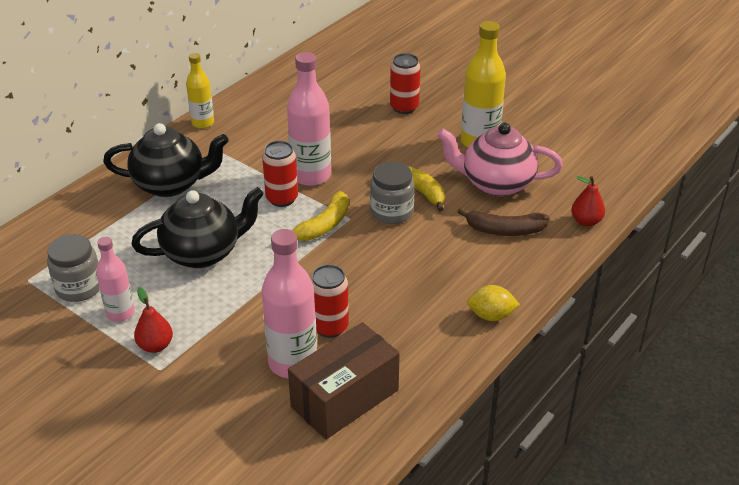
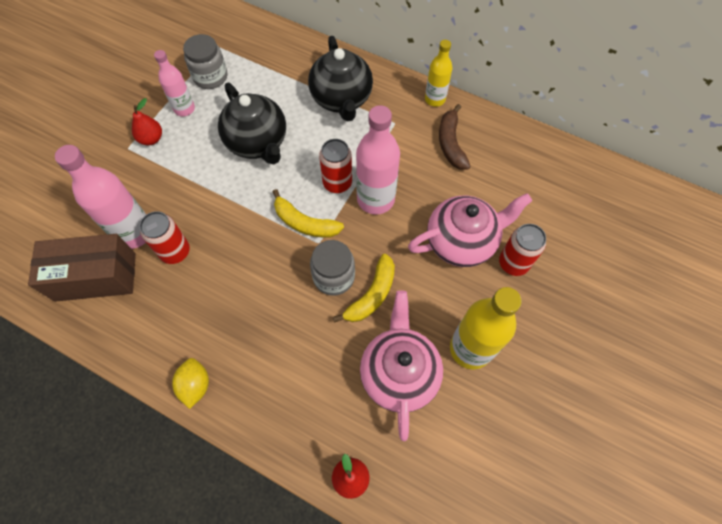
camera: 80 degrees right, 25 degrees up
(345, 398) = (96, 277): brown box -> brown box turned 45 degrees counterclockwise
(375, 131) = (462, 242): none -> pink teapot
(505, 230) = (322, 389): brown banana -> brown banana (450, 143)

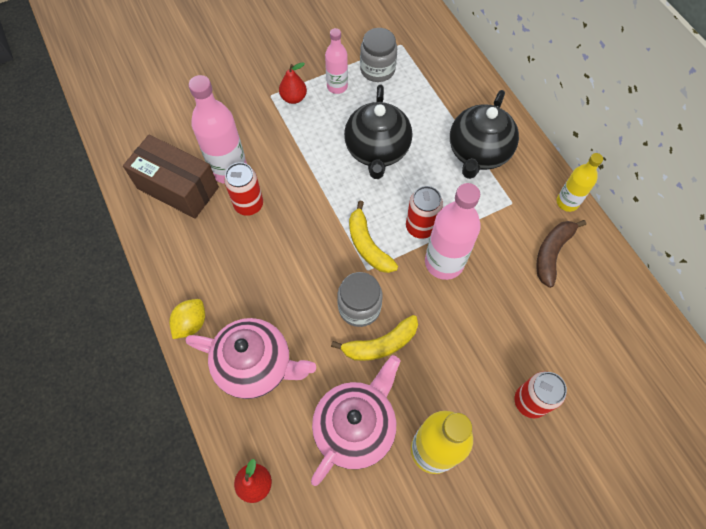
camera: 35 degrees right, 0 degrees up
(462, 242) = (495, 350): pink teapot -> pink teapot (256, 365)

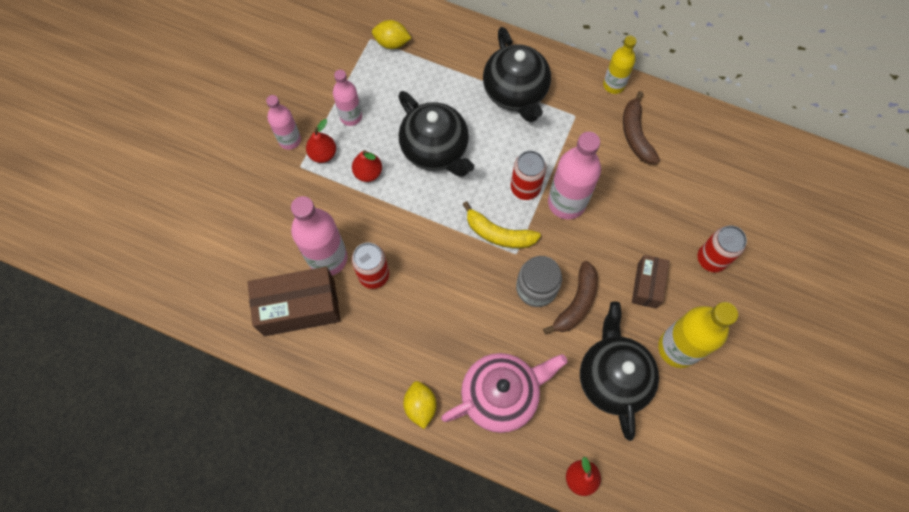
camera: 40 degrees left, 5 degrees up
(280, 73) = (290, 140): none -> pink bottle
(313, 132) = (368, 173): none -> red pear
(355, 427) = (612, 377): pink teapot -> black teapot
(377, 69) = (371, 77): grey jar -> none
(380, 344) = (576, 303): yellow banana -> brown banana
(415, 57) = (392, 43): none -> yellow lemon
(452, 378) = (647, 285): none -> brown box

